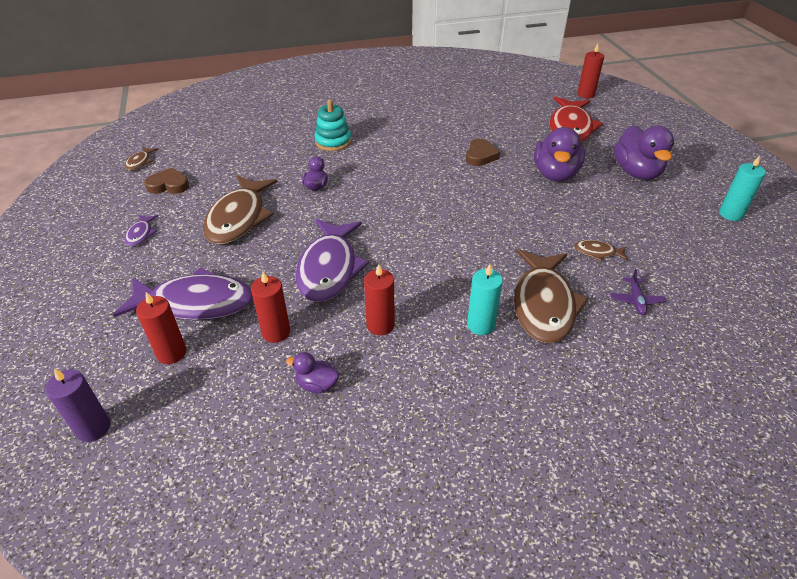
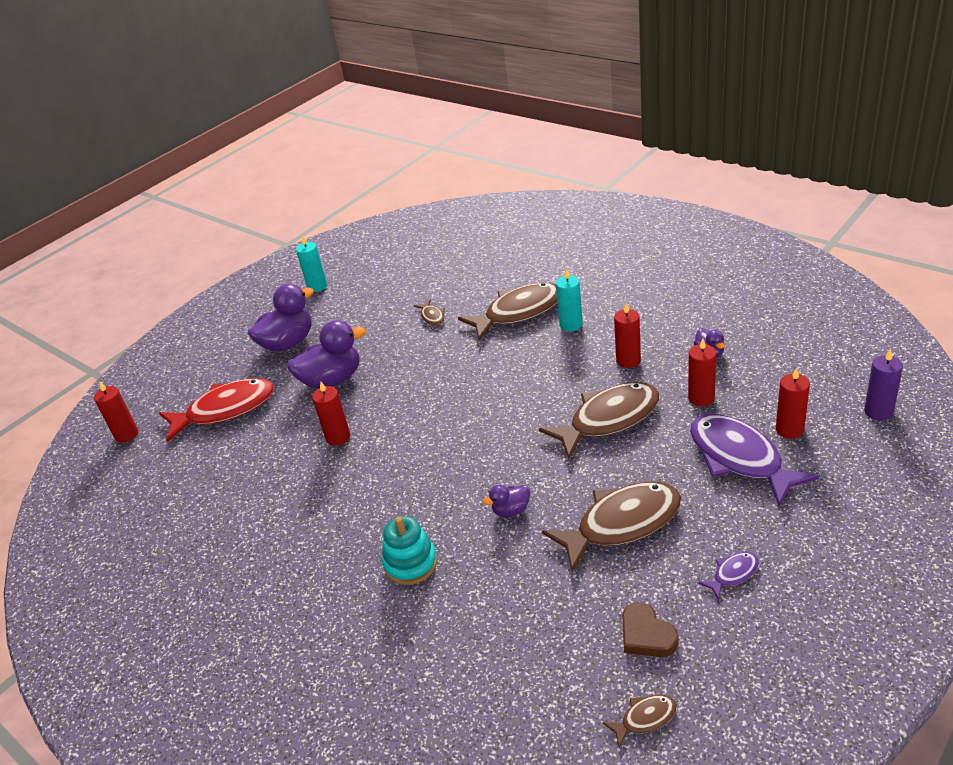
camera: 120 degrees left, 5 degrees down
(329, 269) = (609, 419): purple fish -> brown fish
(480, 156) = (338, 437): brown heart -> red candle
(636, 300) = (470, 285): purple plane -> none

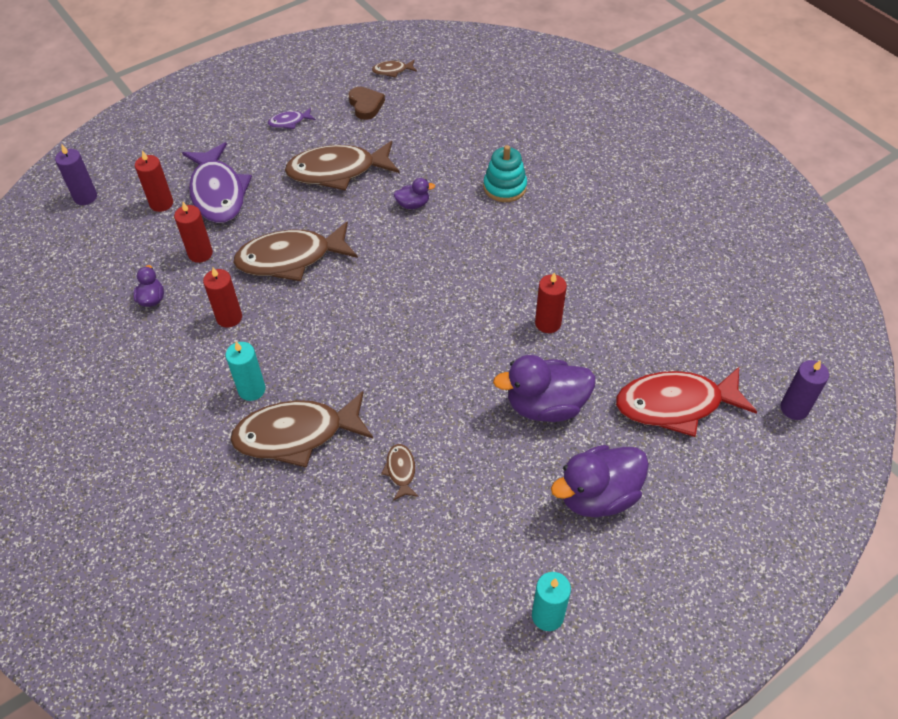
camera: 170 degrees left, 15 degrees up
(127, 434) = (794, 408): red candle -> purple candle

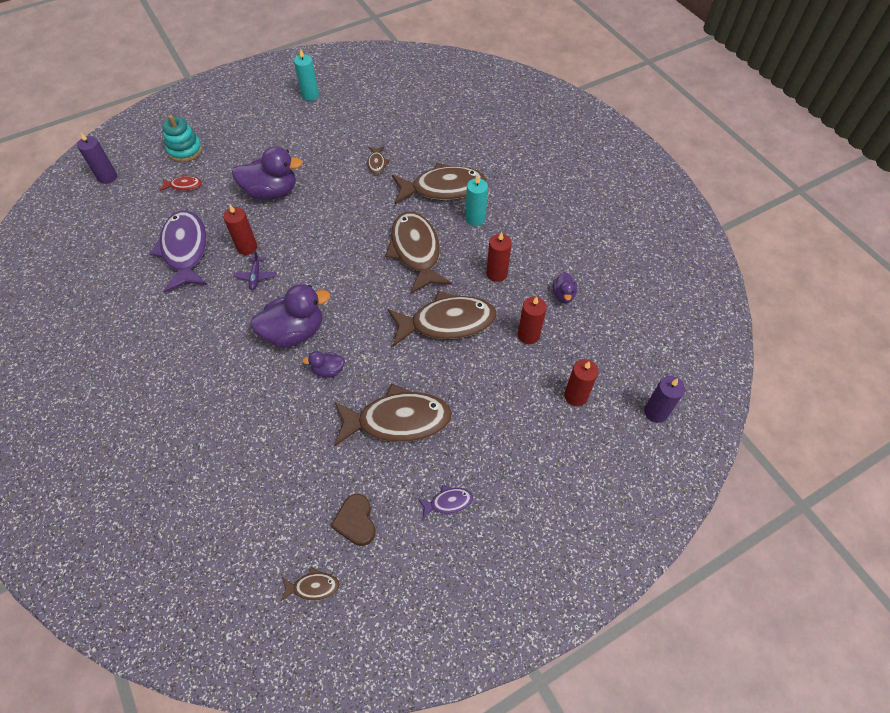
camera: 175 degrees left, 5 degrees up
(218, 193) = (520, 404): purple fish -> purple fish (185, 250)
(331, 337) = (416, 251): none -> brown fish
(505, 187) = (234, 382): turquoise stacking toy -> turquoise stacking toy (185, 150)
(523, 289) = (256, 276): none -> purple plane
(597, 495) = (259, 142): purple duck -> purple duck (294, 332)
(675, 405) = (184, 185): red fish -> red fish, size x0.44

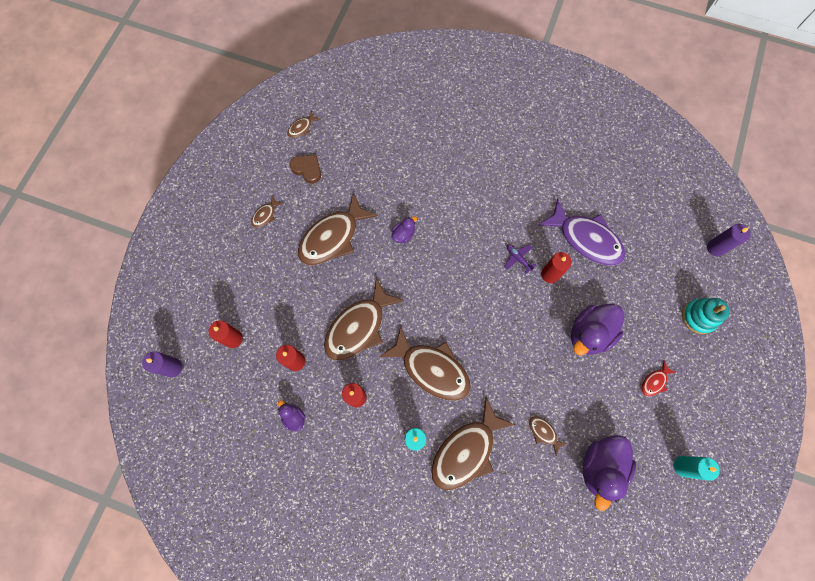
camera: 140 degrees right, 15 degrees up
(184, 185) = (656, 286): red fish -> red fish (654, 381)
(294, 332) = (450, 241): purple duck -> purple duck (600, 467)
(448, 502) = (265, 215): purple fish -> brown fish

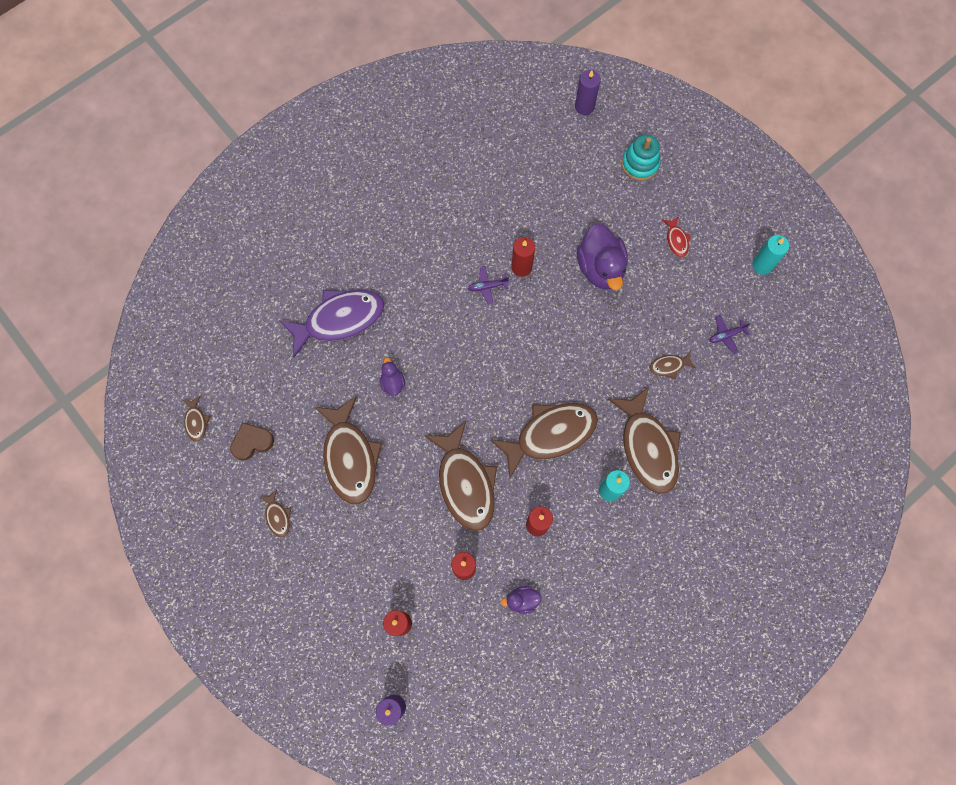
camera: 60 degrees left, 0 degrees up
(586, 239) = (506, 212): purple fish -> purple fish (339, 319)
(600, 467) = (726, 335): purple duck -> purple plane

